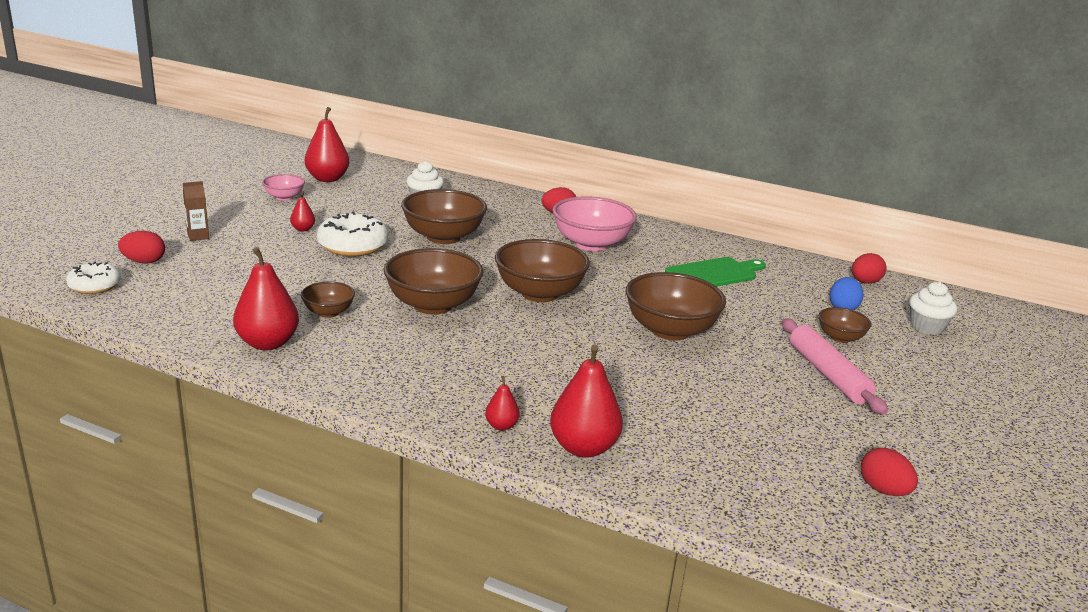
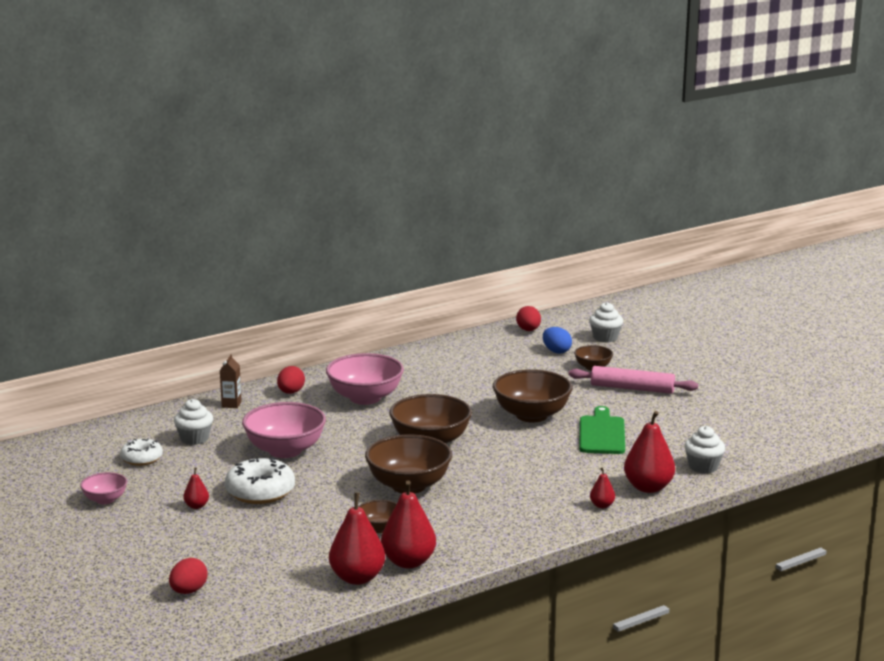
camera: 55 degrees left, 5 degrees down
(95, 286) = (218, 621): white donut -> white donut (142, 459)
(198, 236) = (156, 557): brown carton -> brown carton (231, 404)
(327, 179) = (81, 470): red pear -> red pear (357, 578)
(443, 237) = (285, 450): brown bowl -> pink bowl
(689, 477) = (703, 467): none -> white cupcake
(714, 274) = (464, 372): green cutting board -> green cutting board (601, 434)
(883, 490) = (757, 420): red egg -> none

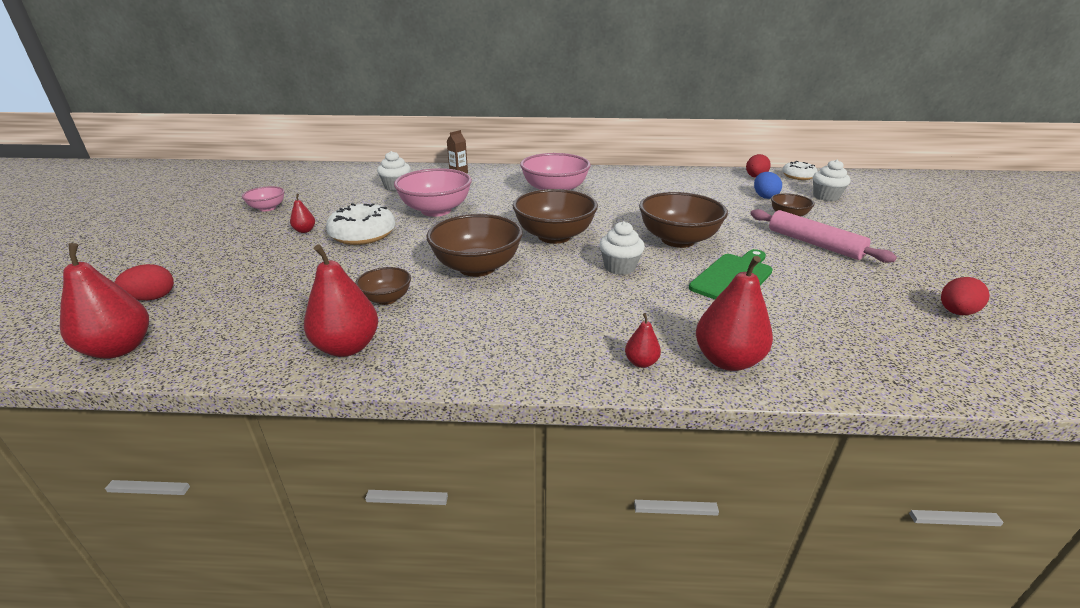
camera: 35 degrees right, 10 degrees up
(142, 459) = (342, 190): white donut -> white donut (798, 176)
(291, 392) = (509, 175): red egg -> red egg (956, 312)
(357, 578) = (277, 345): red pear -> red pear (119, 349)
(703, 467) = (832, 359): white cupcake -> white cupcake (619, 267)

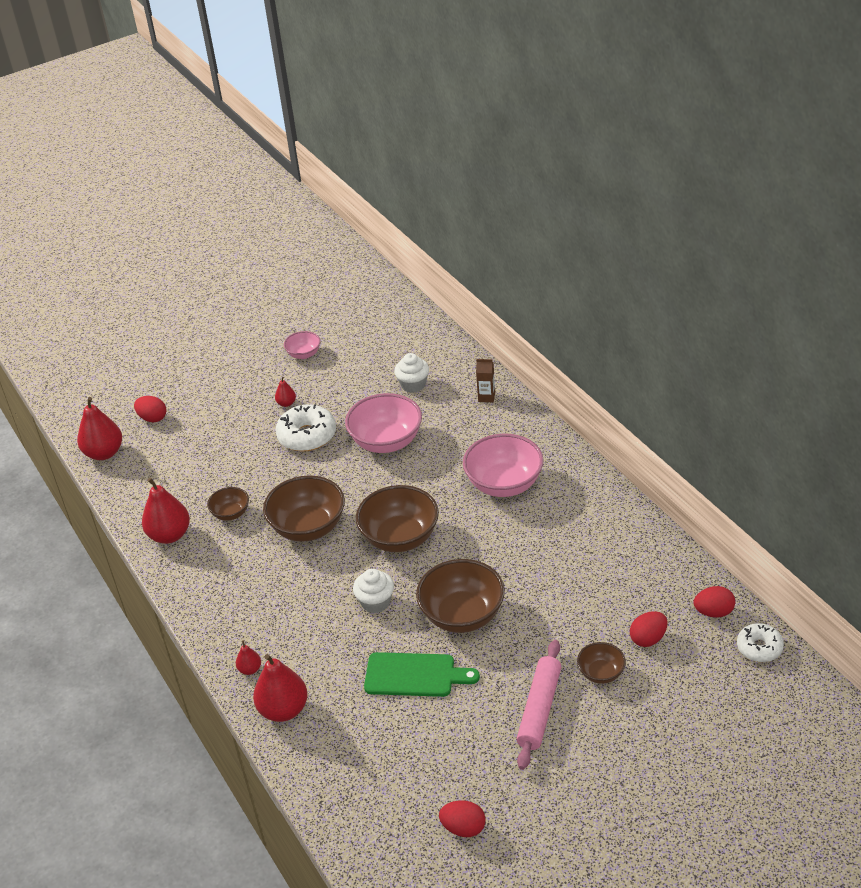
camera: 60 degrees right, 10 degrees up
(764, 196) = (648, 639): blue egg -> red egg
(825, 197) = (701, 689): white cupcake -> none

